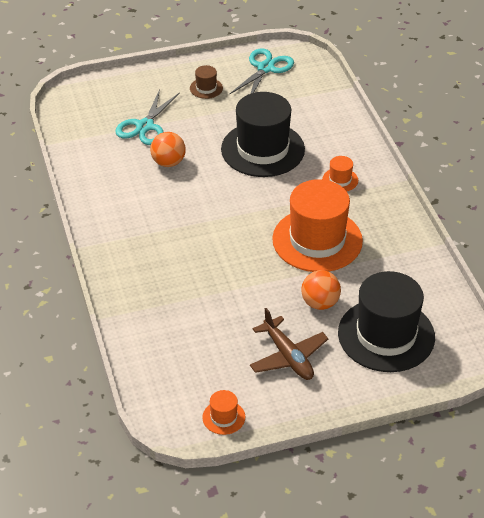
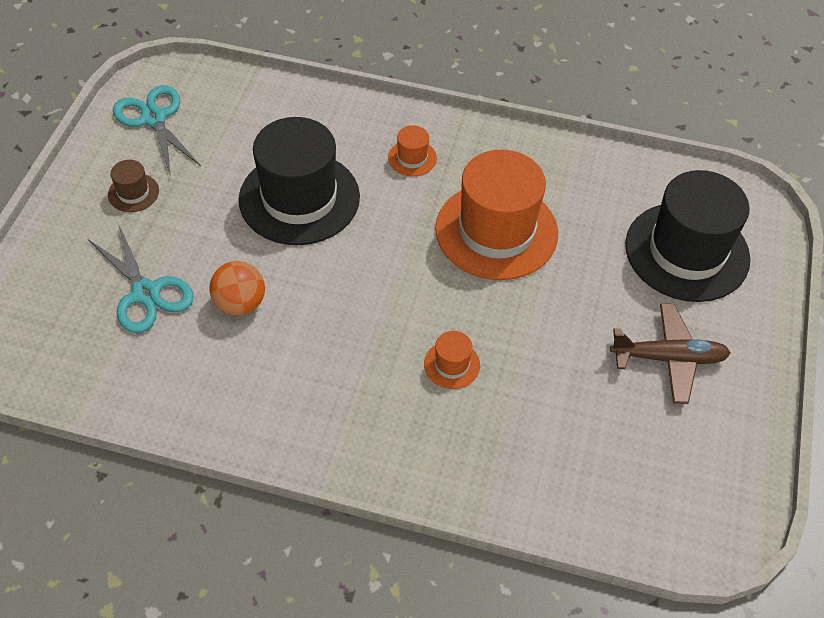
camera: 60 degrees left, 10 degrees up
(223, 417) = (733, 475): orange hat -> orange hat (452, 364)
(320, 303) = (601, 283): orange ball -> none

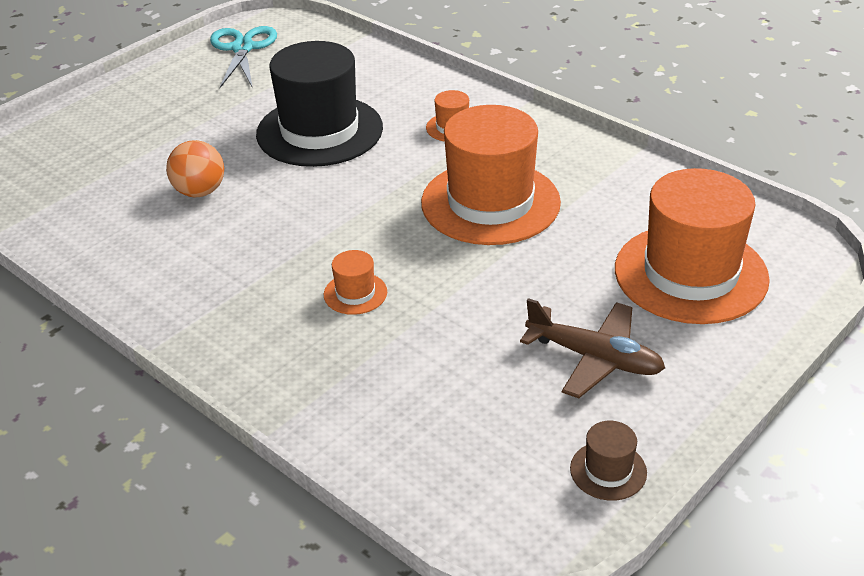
camera: 30 degrees right, 15 degrees down
(133, 193) = (180, 93): brown hat -> brown hat (608, 470)
(146, 293) = (128, 163): turquoise scissors -> none
(687, 252) = (690, 274): black hat -> orange hat

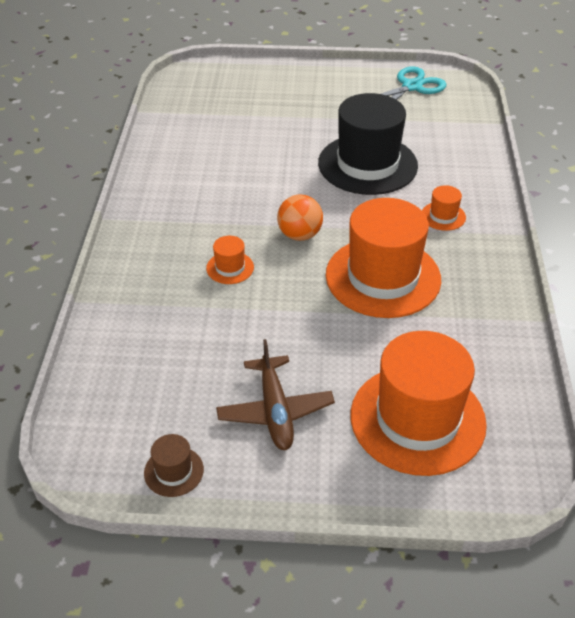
camera: 50 degrees right, 5 degrees up
(200, 192) = (255, 155): orange ball -> orange ball (299, 235)

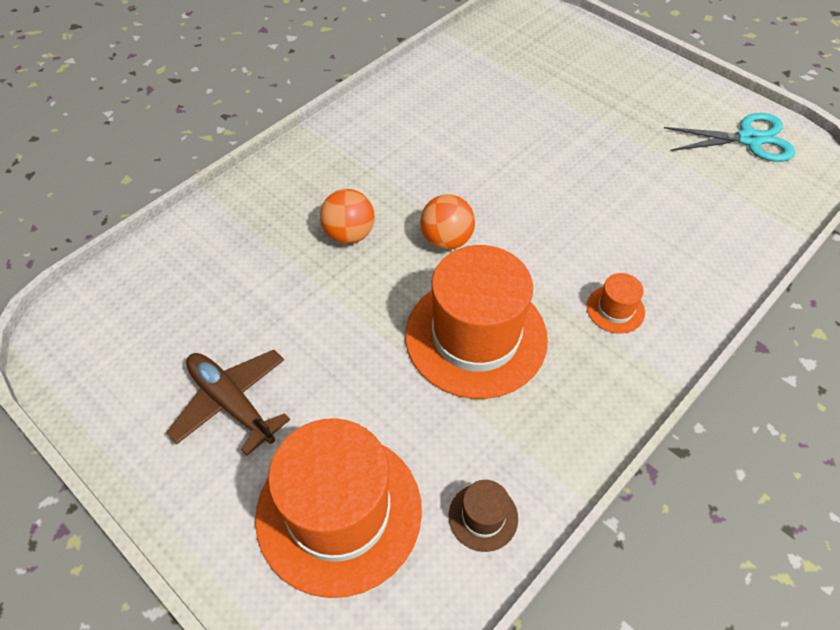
camera: 40 degrees right, 10 degrees up
(174, 471) = (100, 397): brown hat -> brown hat (483, 517)
(230, 268) = (349, 234): orange hat -> orange ball
(275, 411) = (231, 403): brown plane -> brown plane turned 105 degrees clockwise
(367, 164) = (598, 203): black hat -> none

